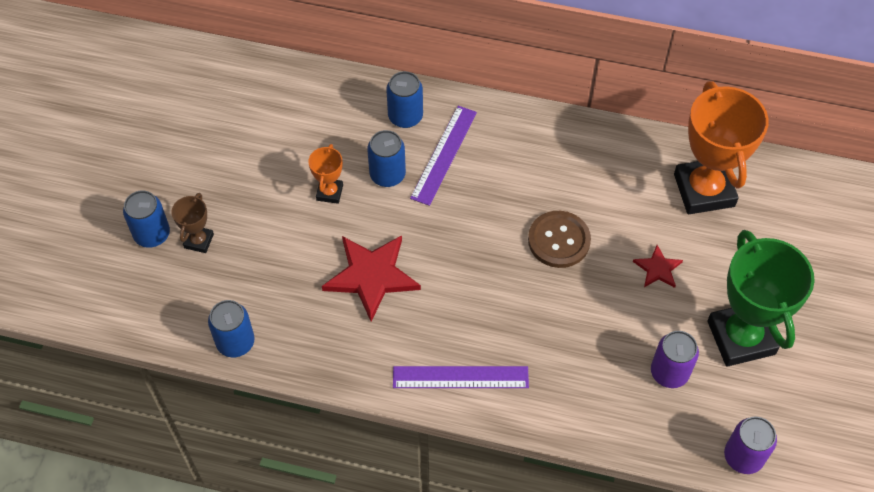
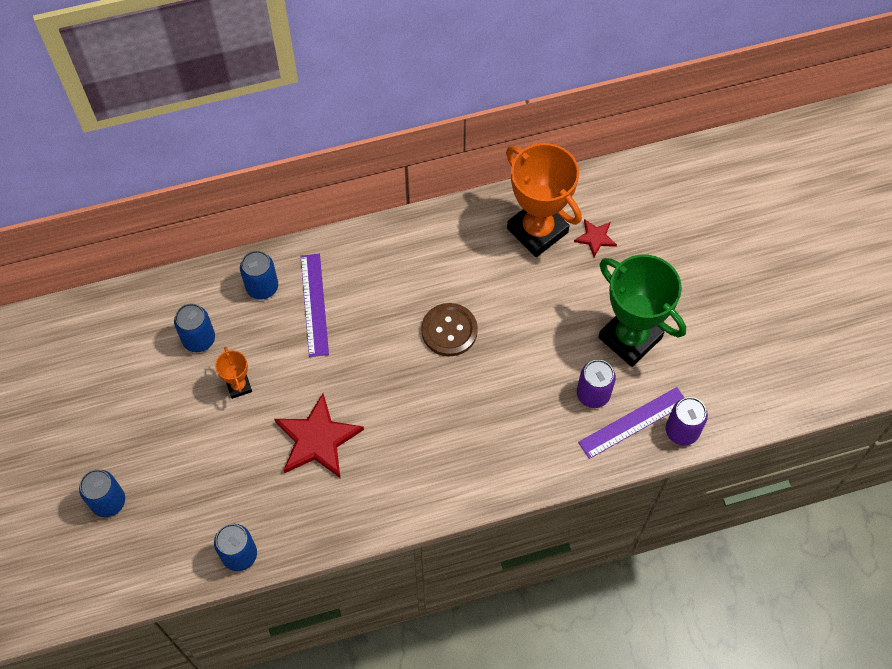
camera: 30 degrees left, 5 degrees up
(199, 241) = (153, 486): brown trophy -> none
(387, 175) = (278, 346): blue can -> blue can (199, 339)
(460, 377) = (438, 484): purple ruler -> purple ruler (633, 423)
(658, 269) = (538, 314): red star -> red star (595, 238)

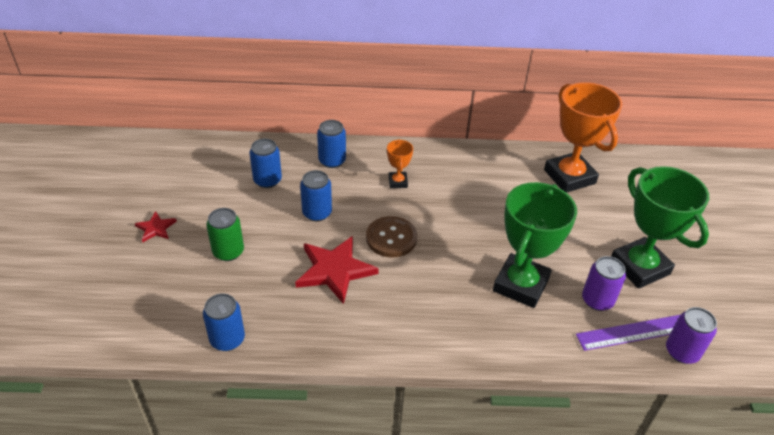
camera: 15 degrees right, 20 degrees down
(108, 501) = (137, 268): blue can -> blue can (317, 213)
(196, 450) = (228, 252): none -> green can
(239, 386) = (285, 217): orange trophy -> orange trophy (398, 182)
(314, 304) = (369, 180): purple ruler -> none
(449, 330) = (476, 223): brown button -> brown button (391, 238)
(513, 398) = (520, 285): none -> green trophy
(595, 238) = (619, 192): red star -> red star (156, 228)

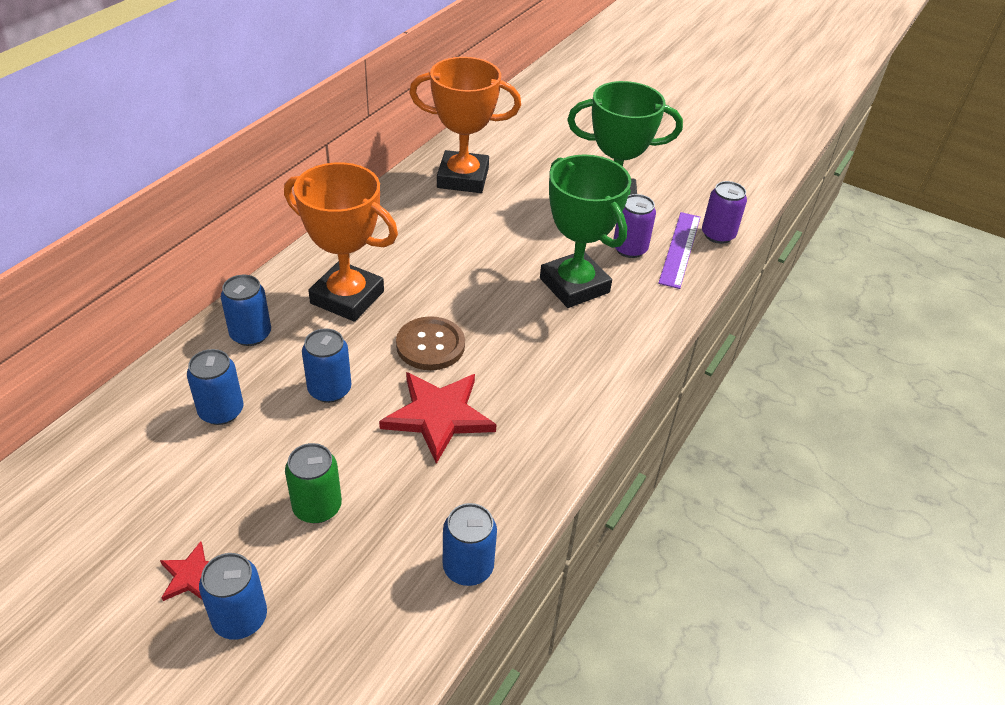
camera: 60 degrees left, 0 degrees up
(140, 259) = (240, 618): none -> blue can
(398, 182) = (347, 297): orange trophy -> orange trophy, size x2.17

